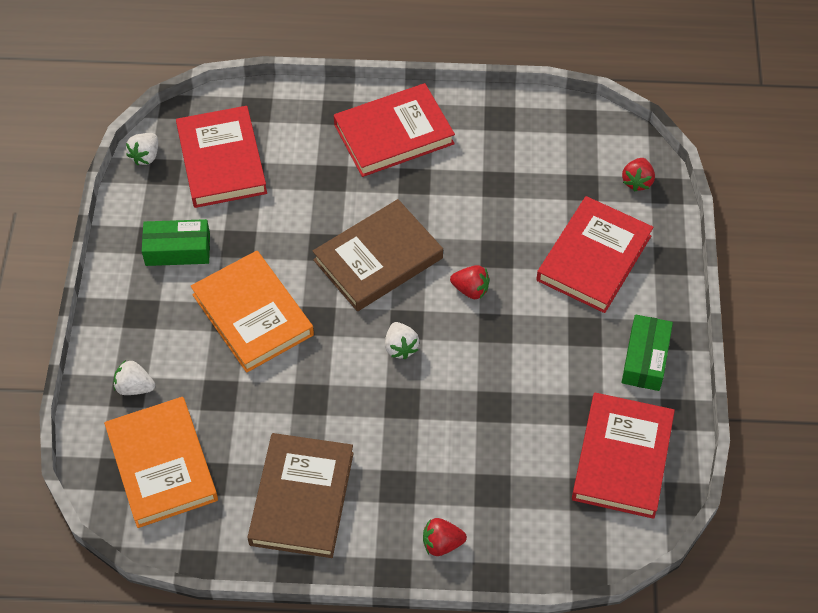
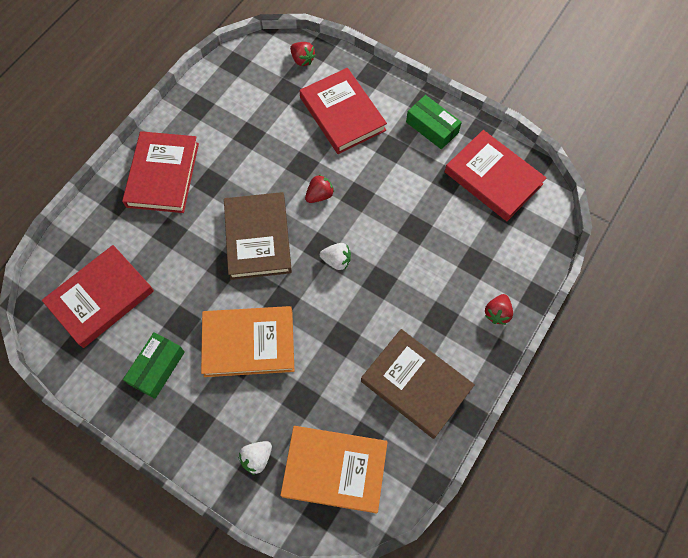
camera: 60 degrees left, 10 degrees up
(145, 156) = (55, 350): white strawberry -> none
(222, 161) = (100, 298): red book -> red book turned 60 degrees counterclockwise

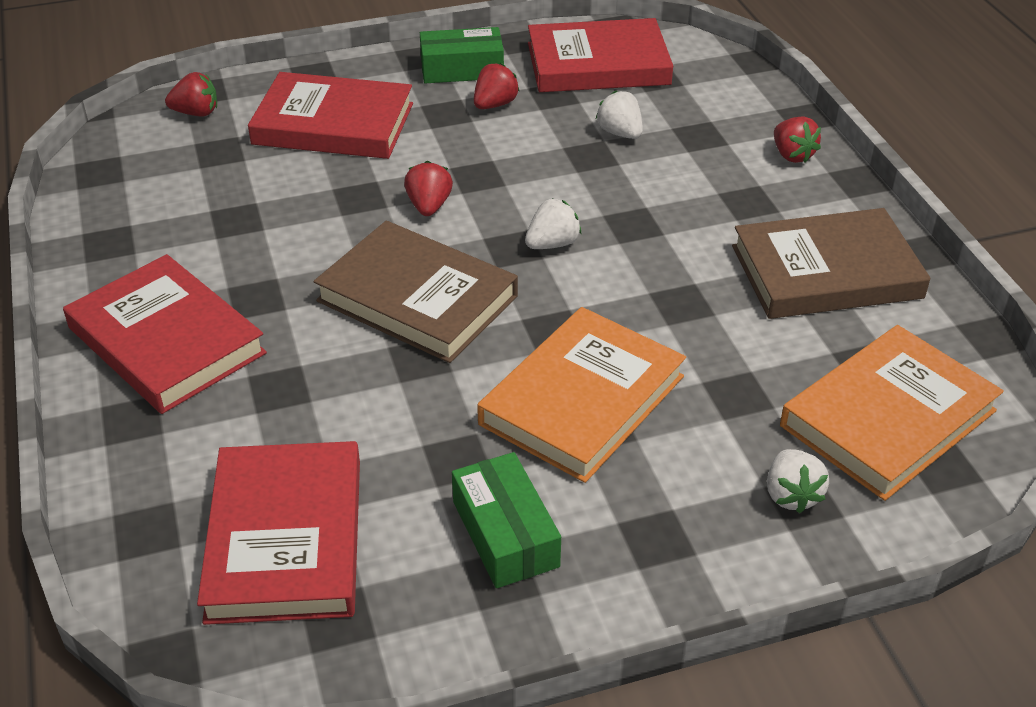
camera: 50 degrees left, 25 degrees down
(417, 162) = (495, 104): none -> red strawberry
(444, 228) = (620, 133): none -> white strawberry

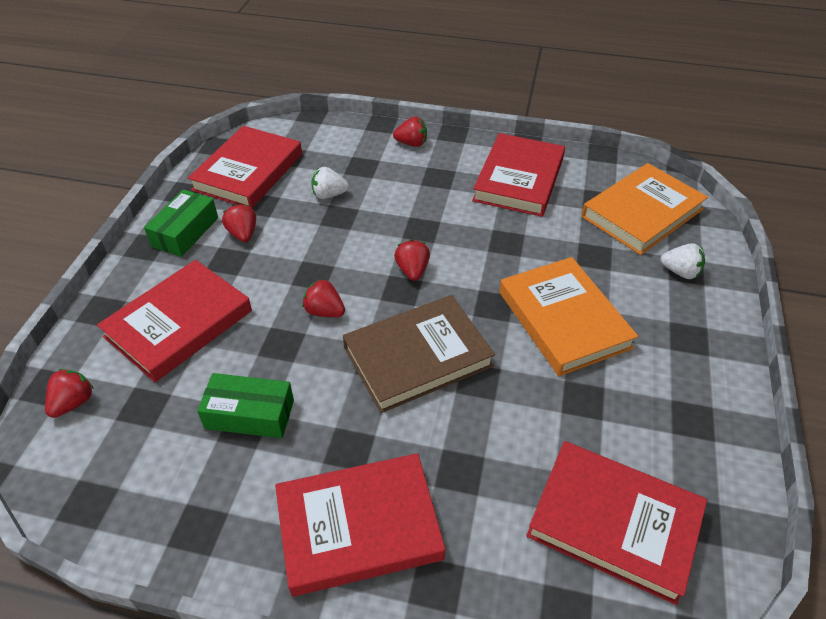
camera: 60 degrees left, 5 degrees up
(505, 534) = (659, 402): green box -> green box (250, 414)
(552, 244) = (412, 270): white strawberry -> red strawberry
(826, 272) = (518, 179): brown book -> red book
(888, 418) = (642, 213): orange book -> orange book turned 60 degrees clockwise

